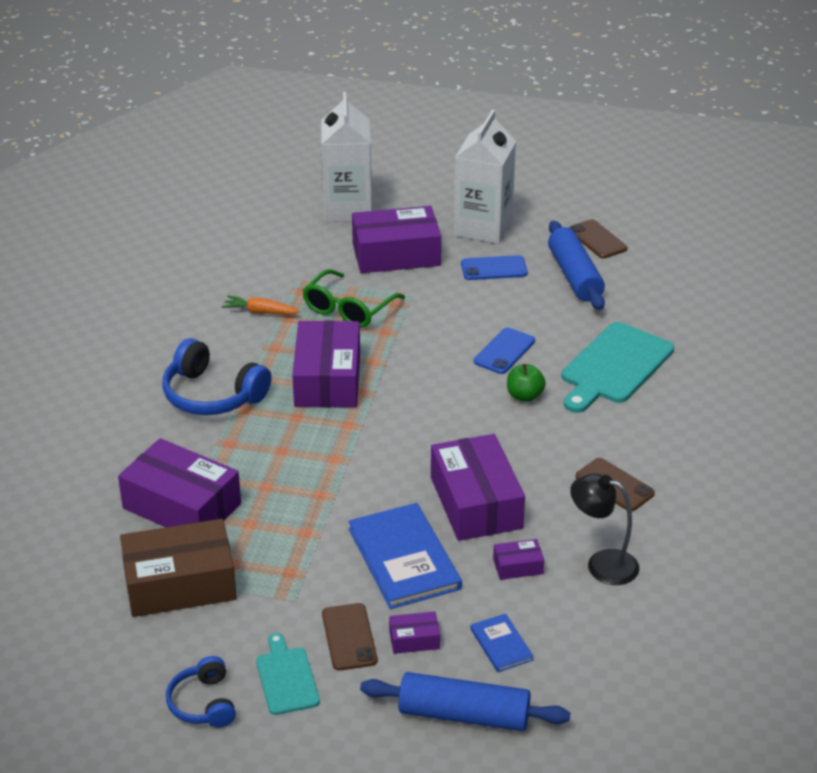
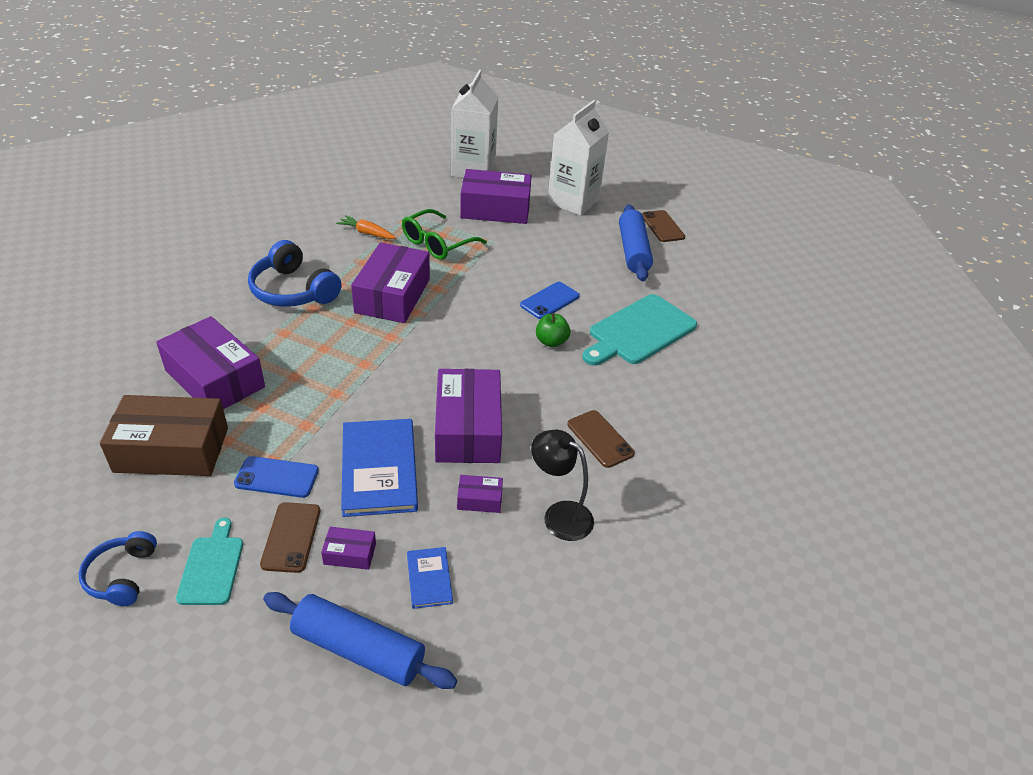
camera: 10 degrees right, 5 degrees up
(494, 268) = (569, 233): blue phone -> blue phone (277, 477)

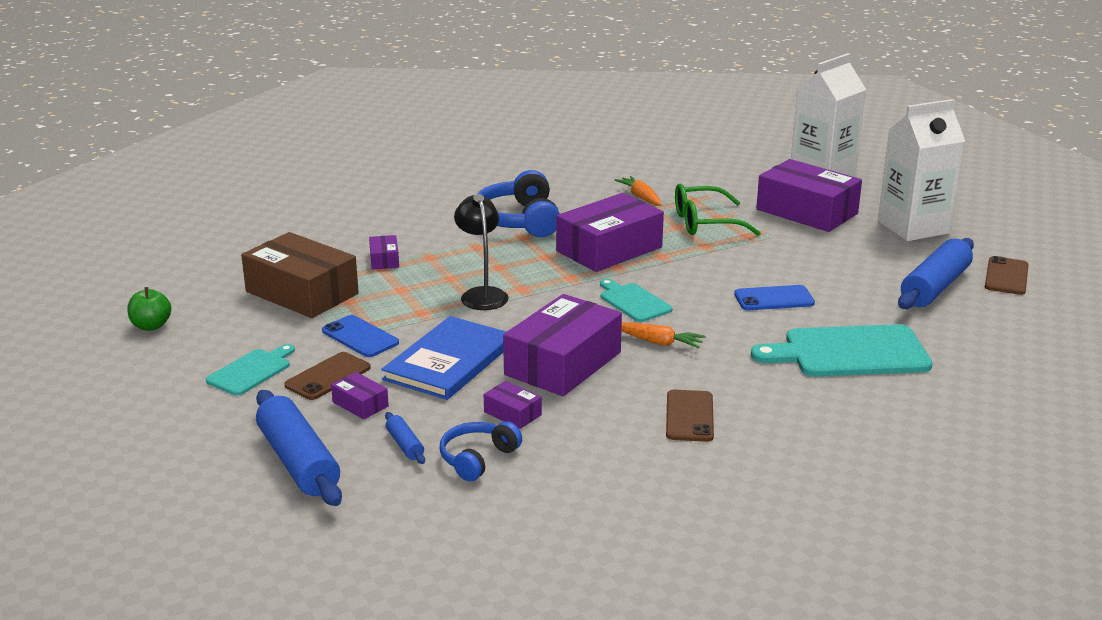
camera: 40 degrees right, 15 degrees down
(122, 575) = (188, 352): blue headphones -> blue headphones (478, 459)
(215, 379) = (384, 260): purple box -> purple box, size x0.44
(429, 578) = (405, 445): blue book -> blue rolling pin
(459, 343) = (633, 302): none -> turquoise cutting board
(515, 376) = (659, 342): none -> orange carrot
(551, 342) = (733, 330): green apple -> green apple (151, 326)
(559, 515) = (575, 452): black lamp -> black lamp (482, 294)

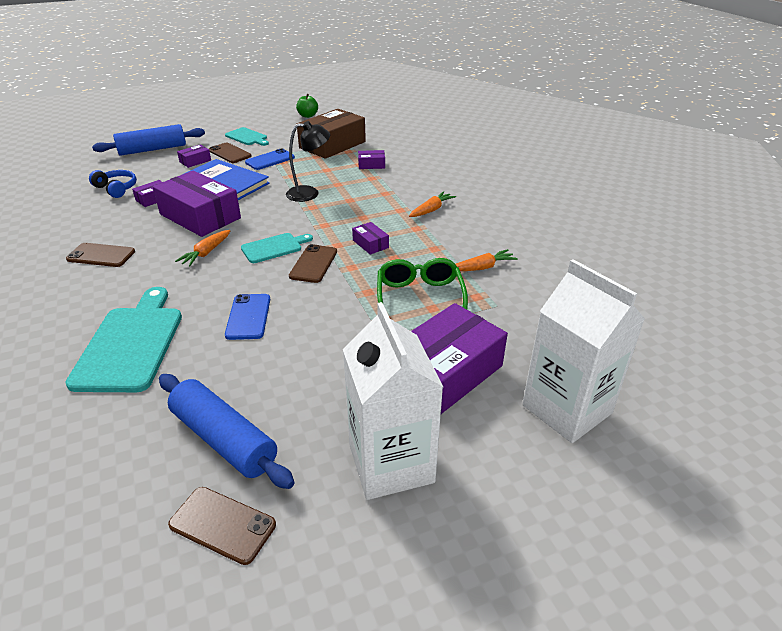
camera: 95 degrees right, 10 degrees up
(405, 445) = (146, 171): blue rolling pin -> none
(520, 220) = (431, 210): blue headphones -> orange carrot
(609, 249) = (370, 244): purple box -> purple box, size x0.44
(662, 276) = (313, 264): none -> brown phone

